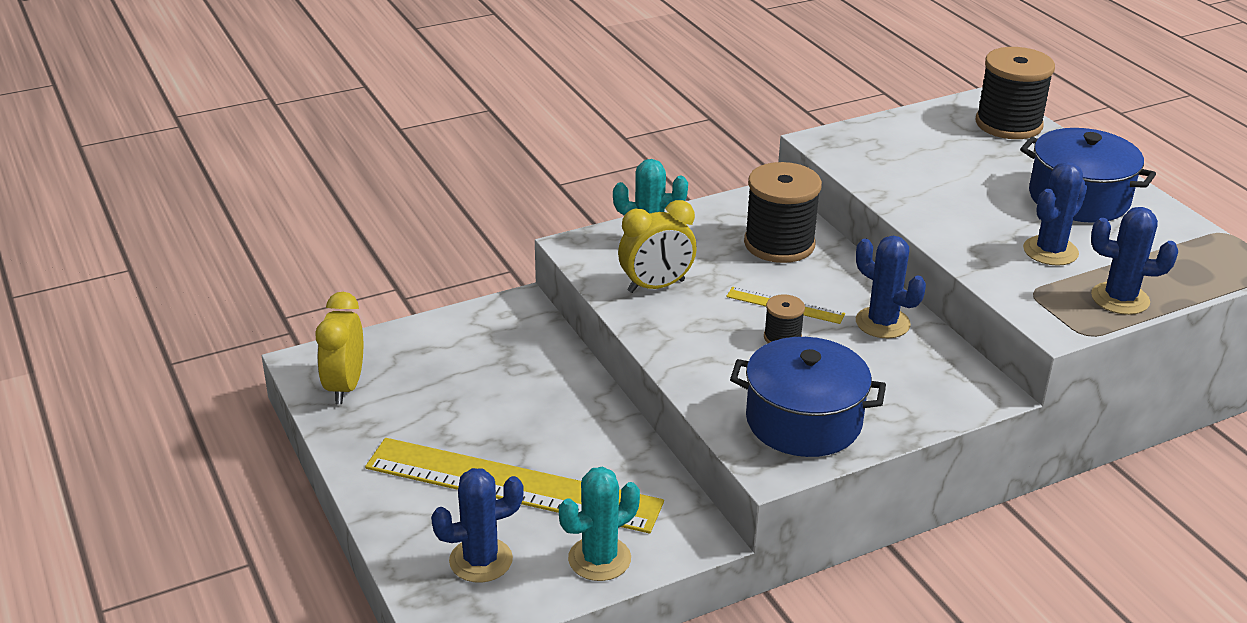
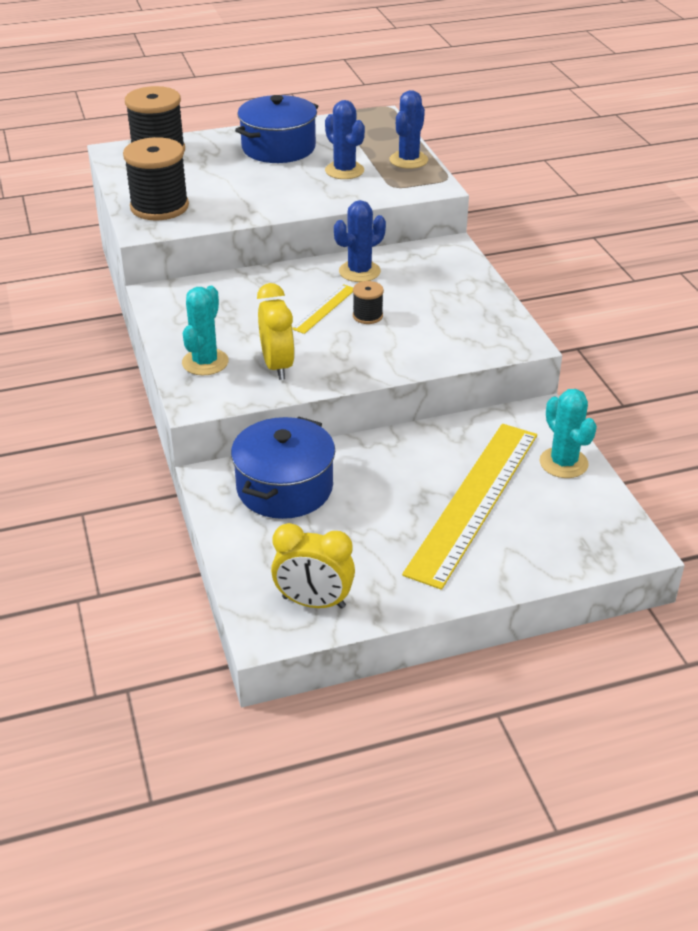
camera: 80 degrees left, 5 degrees up
(481, 560) = (563, 524): blue cactus -> none
(779, 244) = (234, 298): black spool -> black spool (159, 207)
(803, 421) = (472, 322): blue pot -> blue pot (284, 488)

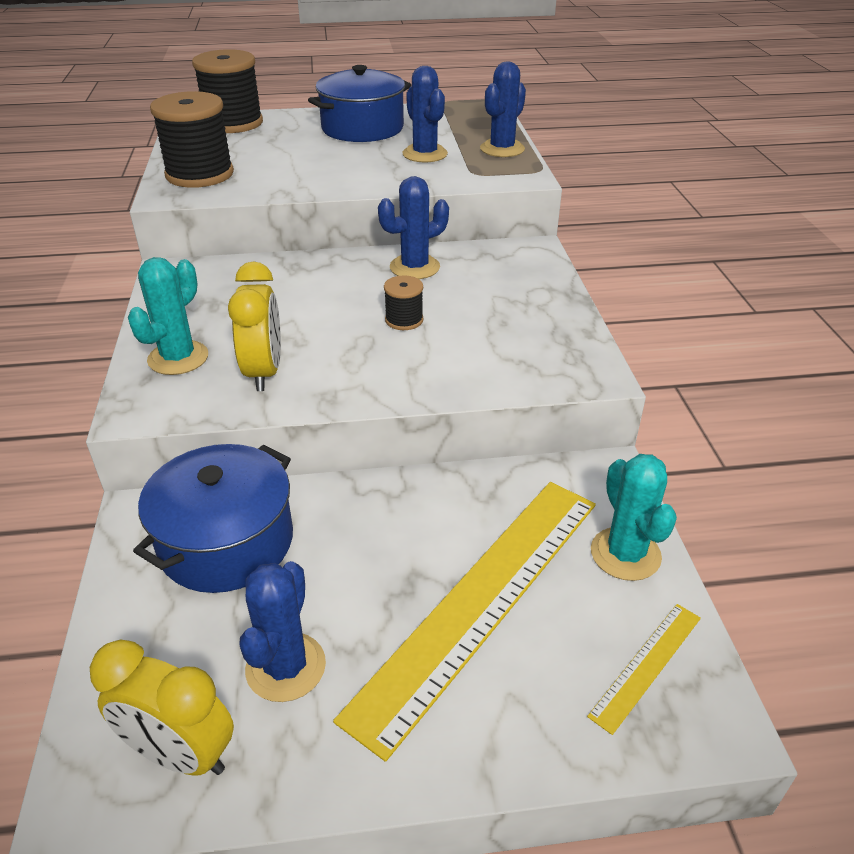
camera: 10 degrees right, 0 degrees up
(324, 308) = (355, 306): yellow ruler -> yellow ruler (646, 665)
(359, 552) = (286, 667): none -> blue cactus

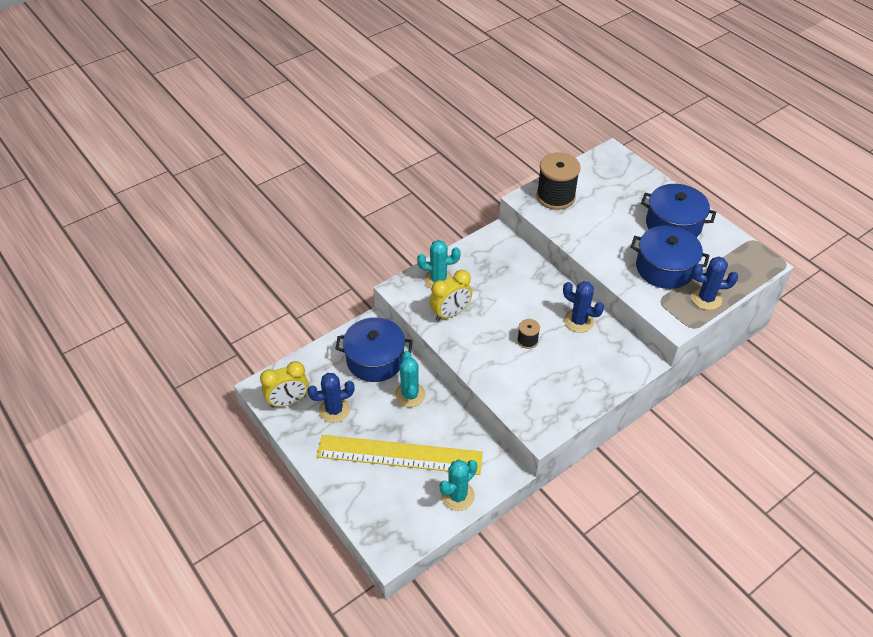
camera: 60 degrees right, 10 degrees up
(180, 754) = (288, 401): yellow clock -> yellow clock turned 105 degrees counterclockwise
(233, 123) = (626, 170): black spool -> none
(354, 526) = (410, 395): none -> turquoise cactus
(425, 154) = (664, 268): blue cactus -> blue pot
(646, 665) = (402, 522): yellow ruler -> none

